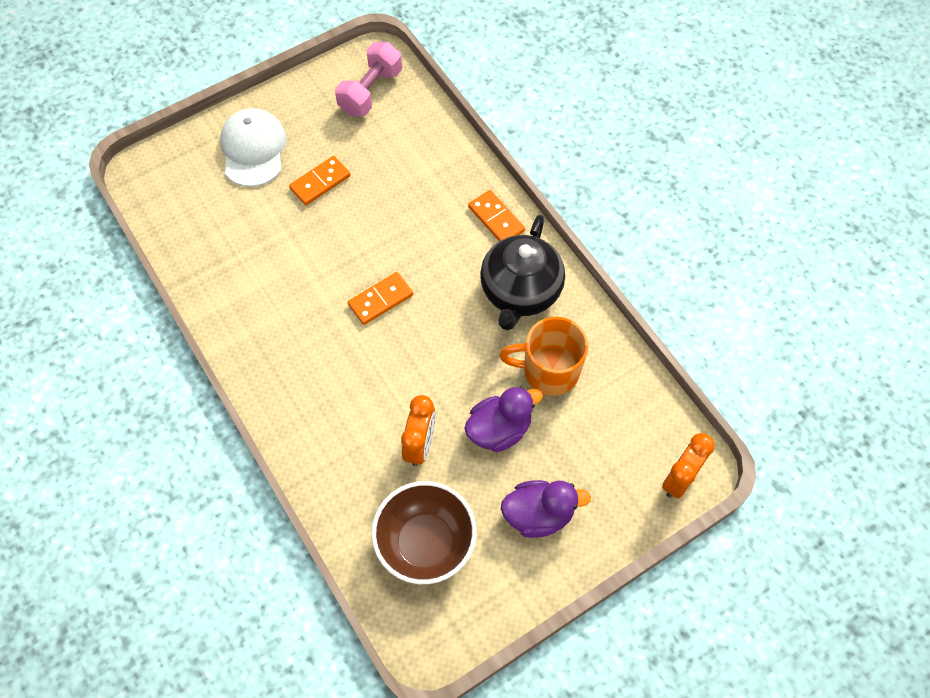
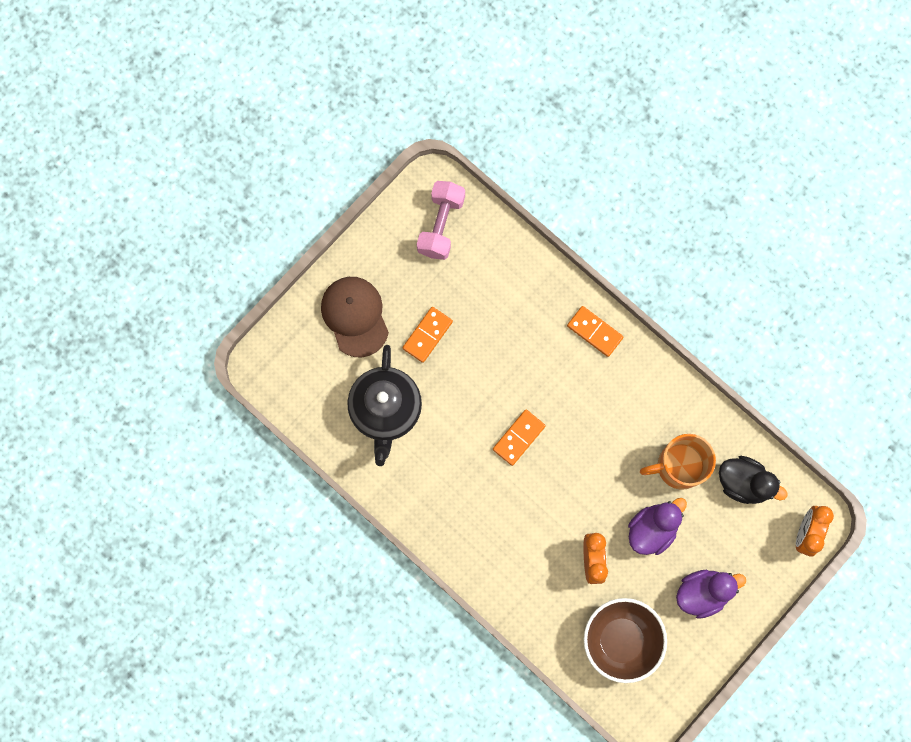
camera: 15 degrees left, 15 degrees up
(253, 149) = (355, 316): white cap -> brown cap
(520, 292) = (635, 399): black teapot -> black teapot (385, 410)
(619, 406) = (743, 483): none -> black duck

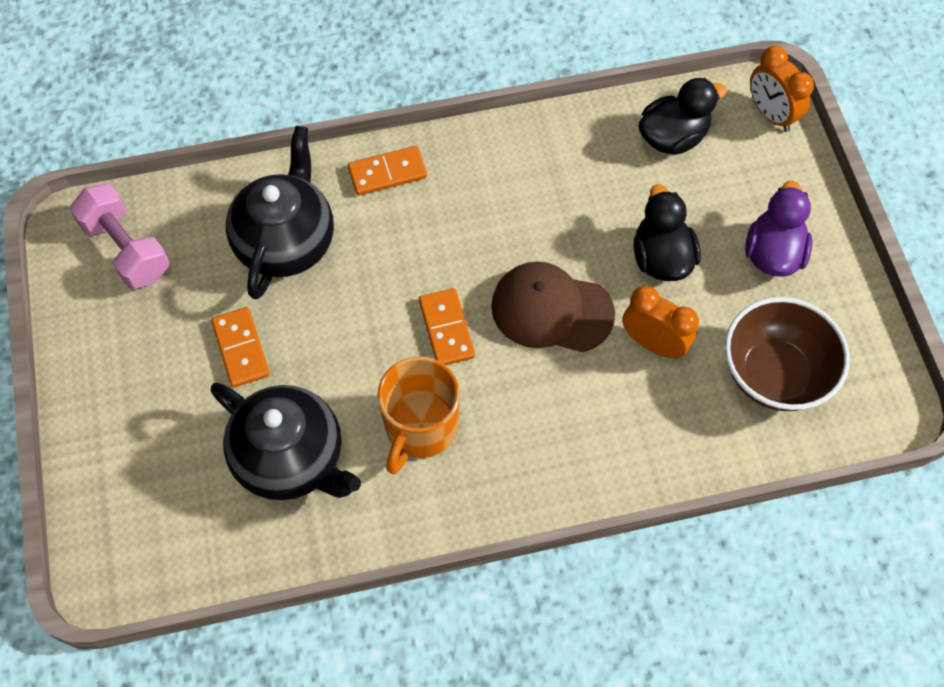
camera: 55 degrees left, 15 degrees down
(355, 316) = (146, 417): brown cap -> brown cap (551, 310)
(508, 309) = (286, 242): none -> black teapot
(652, 529) = (661, 258): purple duck -> black duck
(678, 466) = (607, 187): orange mug -> orange mug (420, 428)

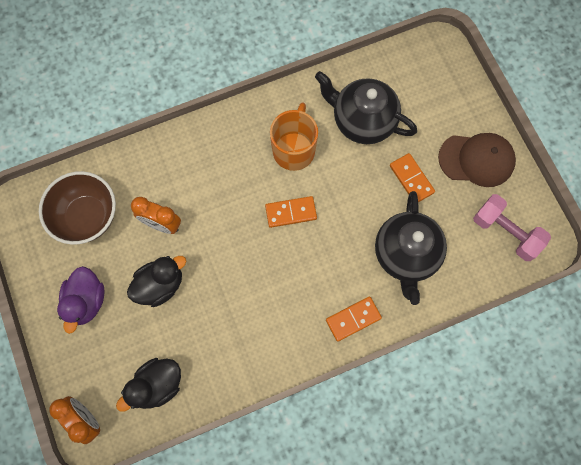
camera: 170 degrees right, 10 degrees up
(446, 329) = (291, 212): orange domino -> orange domino turned 75 degrees counterclockwise
(551, 310) = (227, 236): brown cap -> brown cap (476, 160)
(661, 258) = (160, 285): black duck -> black duck turned 105 degrees counterclockwise

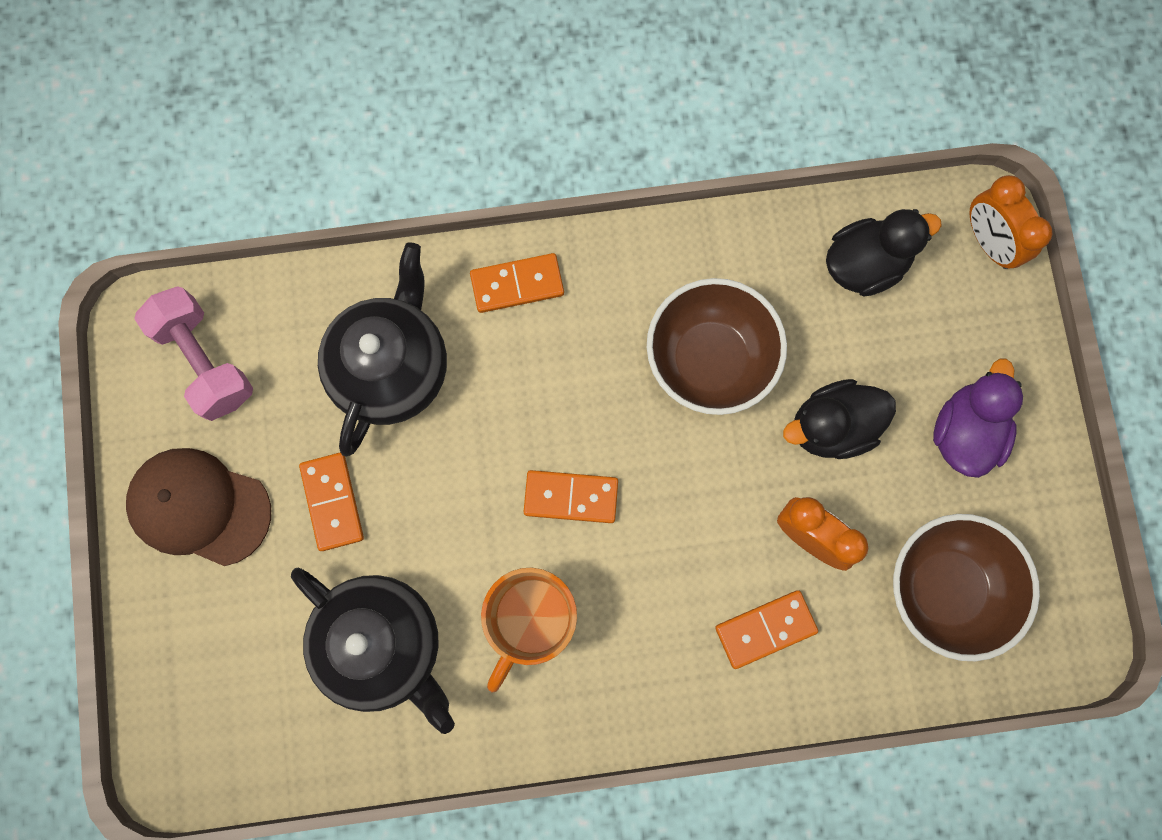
camera: 165 degrees left, 5 degrees up
(176, 174) = (765, 629): none -> orange domino
(235, 304) = (709, 360): none -> brown bowl

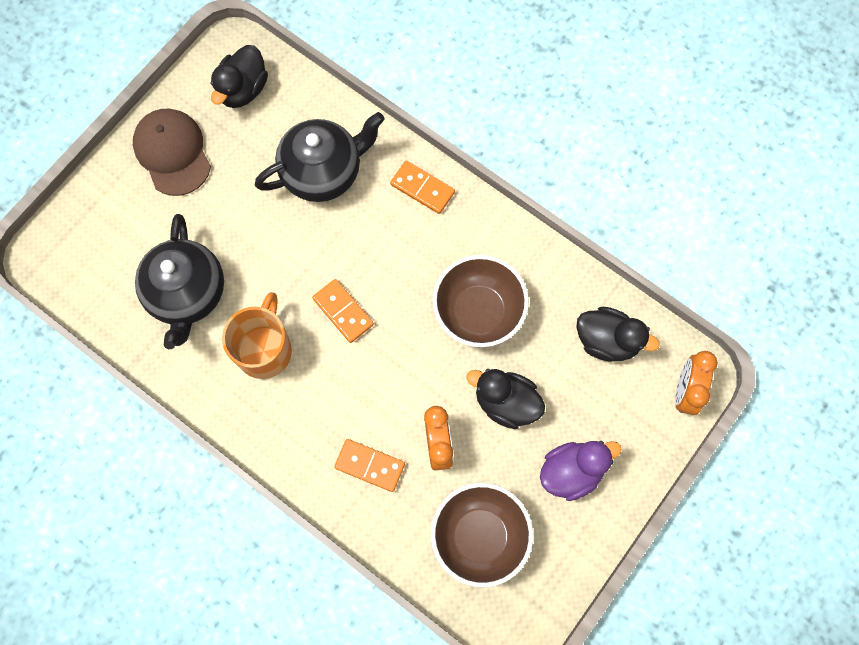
camera: 45 degrees right, 5 degrees down
(205, 361) = (243, 89): pink dumbbell -> black duck
(332, 502) = (232, 207): orange domino -> none
(531, 619) = (265, 349): orange mug -> orange mug turned 120 degrees clockwise

